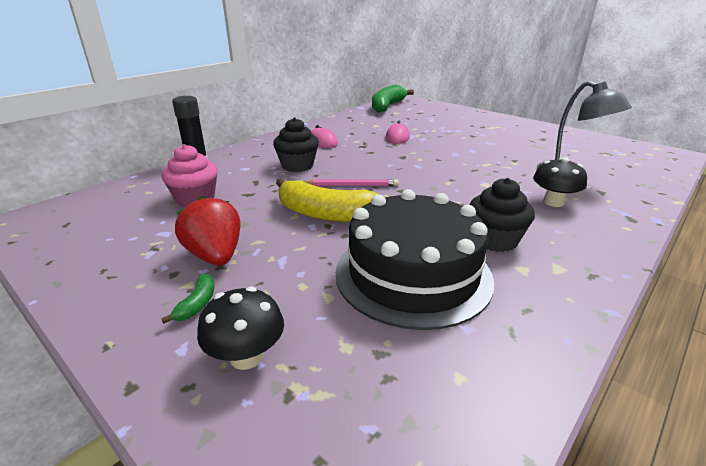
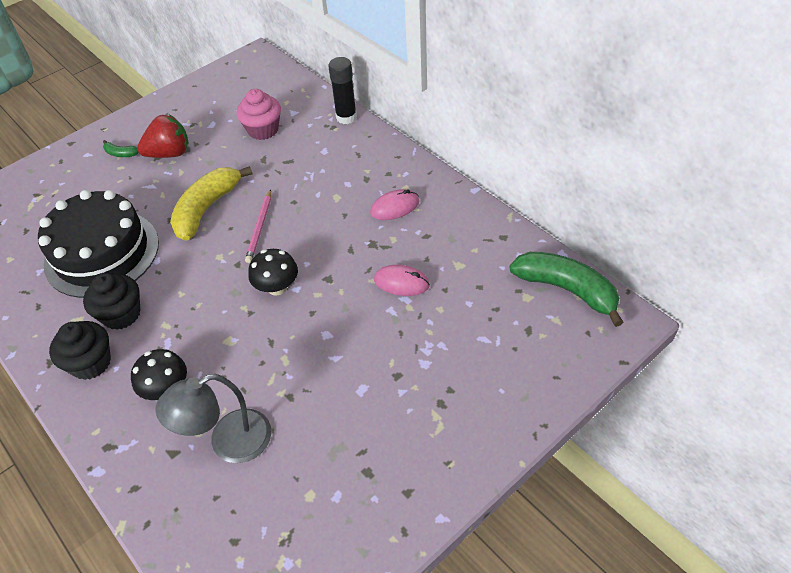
camera: 100 degrees right, 20 degrees up
(246, 356) = (68, 178): black mushroom -> black mushroom (277, 287)
(297, 166) = (321, 187): black cupcake -> black cupcake (91, 363)

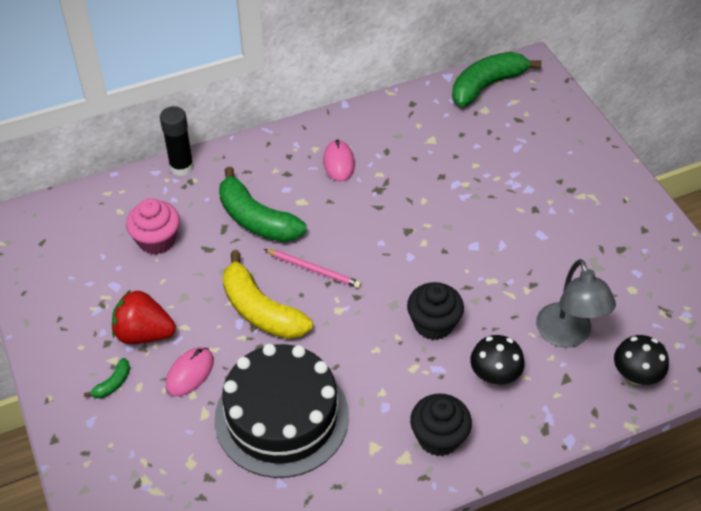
camera: 75 degrees left, 0 degrees up
(121, 314) = (383, 405): black cupcake -> black cupcake (433, 324)
(169, 153) = (144, 333): red strawberry -> red strawberry turned 75 degrees counterclockwise
(277, 287) = (402, 270): black mushroom -> black mushroom (635, 375)
(305, 176) = (256, 219): none -> green banana
(401, 282) = (435, 181): pink mouse -> pink mouse (190, 373)

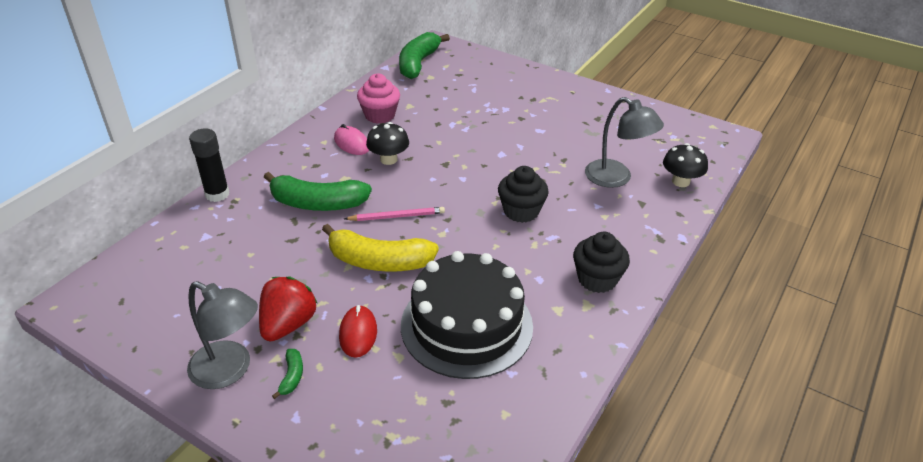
camera: 35 degrees left, 10 degrees down
(74, 352) = (230, 370): none -> grey lamp
(144, 333) = (288, 324): red strawberry -> red strawberry turned 135 degrees clockwise
(157, 240) = (239, 252): pink cupcake -> pink cupcake (380, 115)
(190, 373) = (358, 333): pink mouse -> red mouse
(494, 375) = (594, 222): black mushroom -> black mushroom (388, 159)

